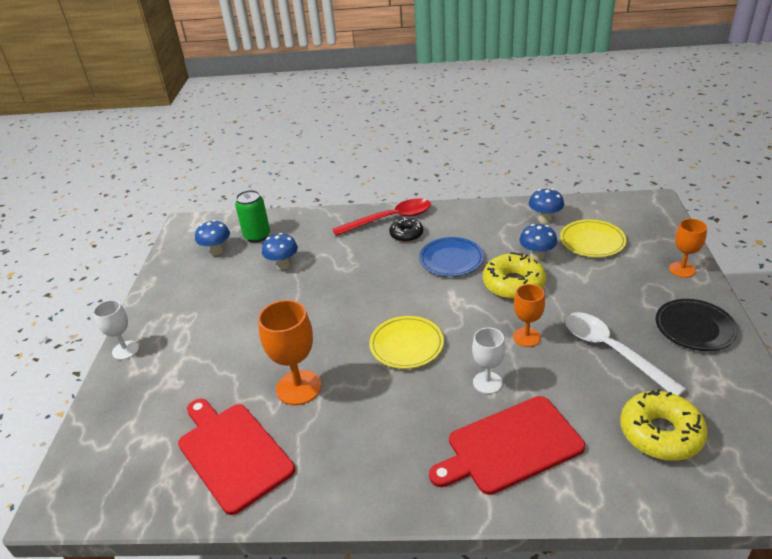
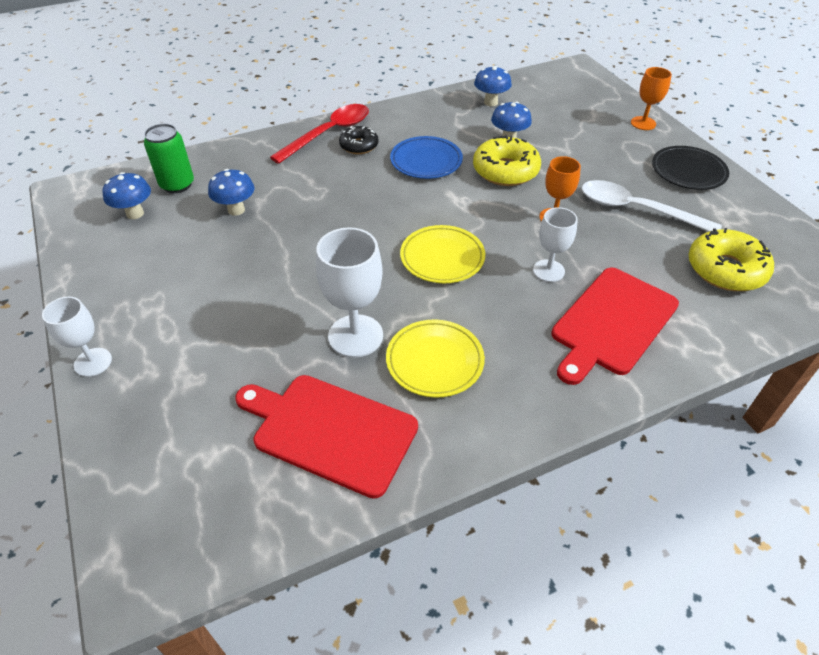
camera: 30 degrees left, 10 degrees up
(298, 387) = (355, 336): orange goblet -> white goblet
(592, 241) = (549, 114): yellow plate -> yellow plate (434, 361)

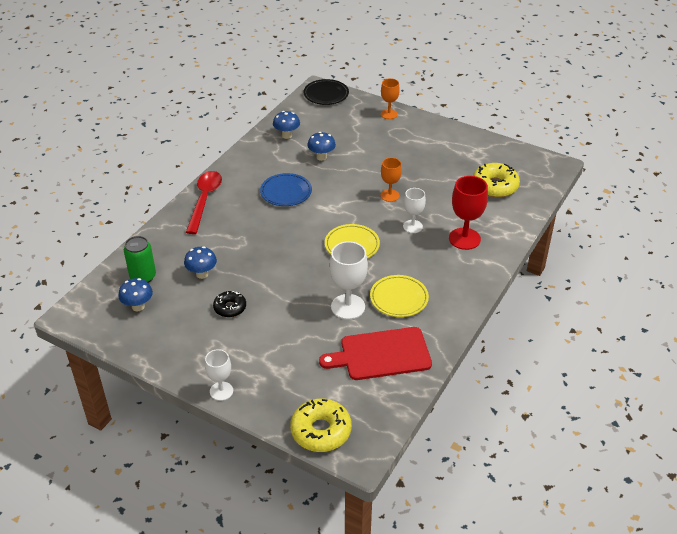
camera: 35 degrees left, 5 degrees down
(359, 146) = (233, 200): black donut -> black donut (230, 308)
(505, 171) = (338, 178): yellow donut -> yellow donut (321, 431)
(612, 323) = (464, 239): red cutting board -> red goblet
(636, 210) = (428, 171): white spoon -> none
(688, 171) = (436, 136): black plate -> black plate (326, 94)

